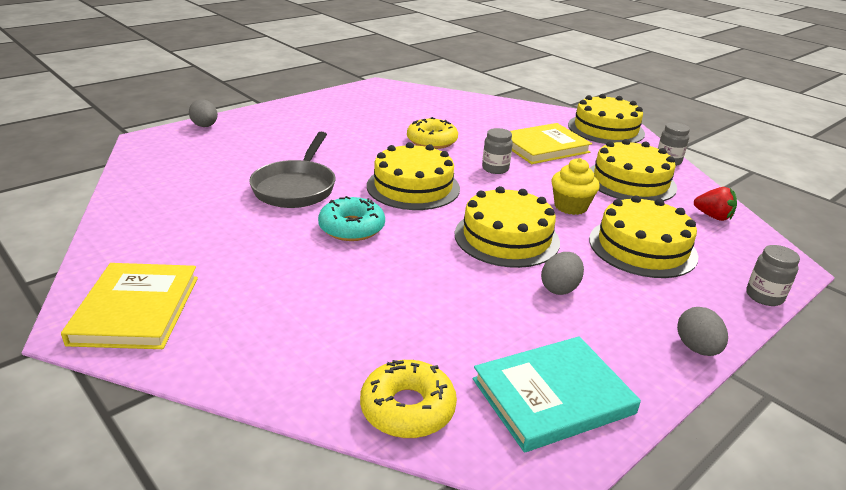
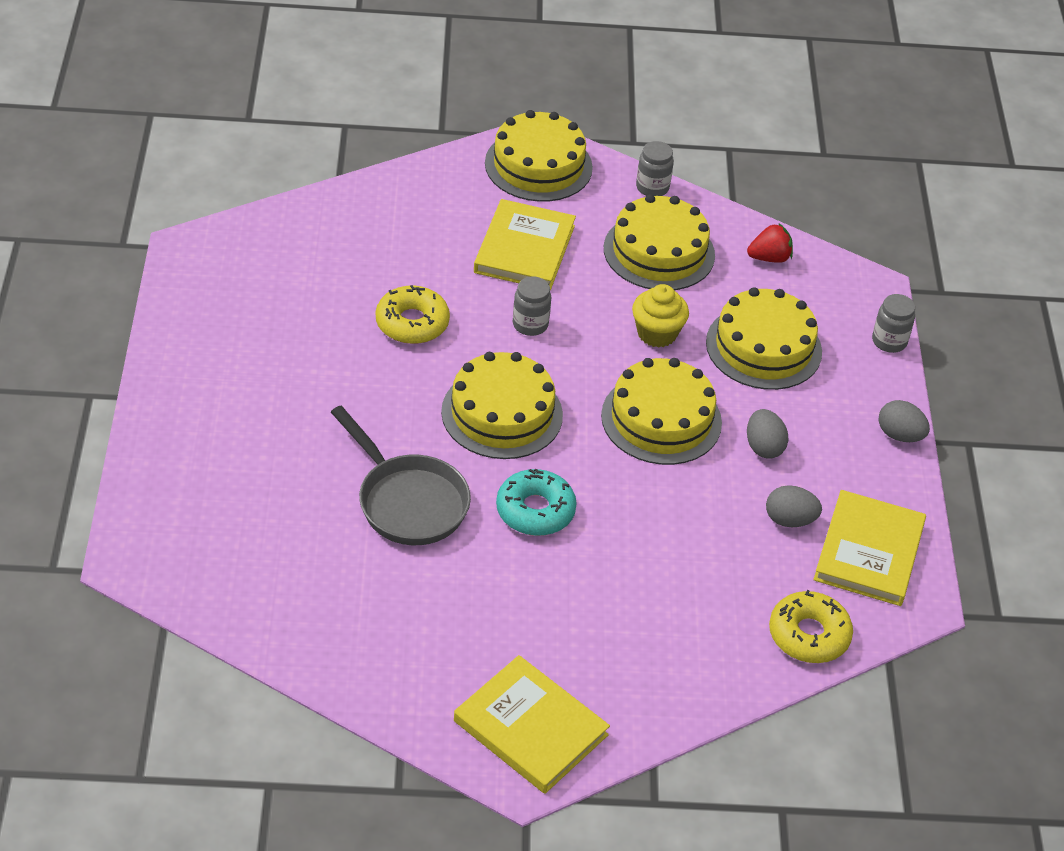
camera: 50 degrees left, 15 degrees up
(205, 126) = (146, 489): grey egg -> grey egg (789, 520)
(553, 396) = (869, 552): turquoise book -> yellow book

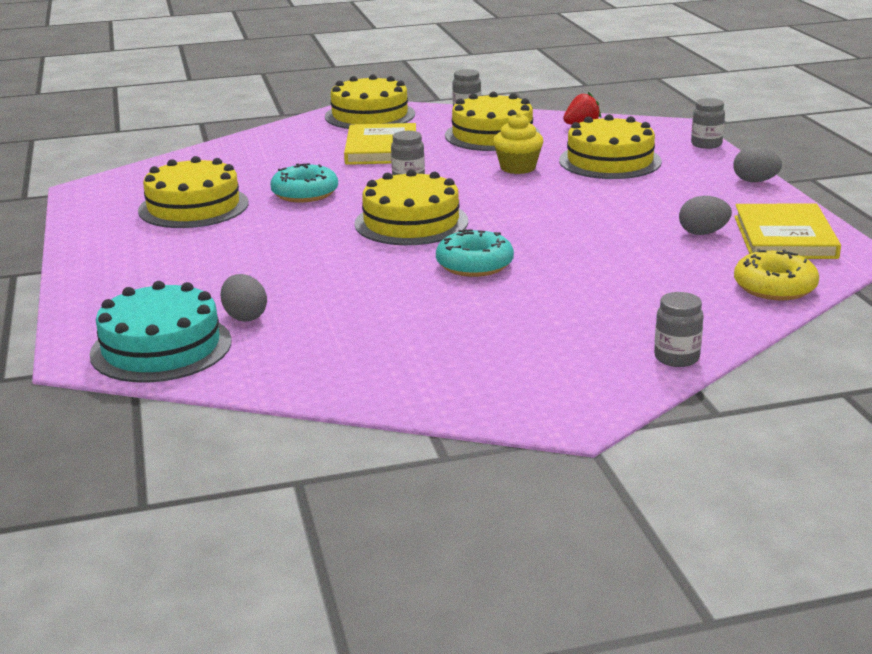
camera: 10 degrees left, 20 degrees down
(201, 564) = (161, 347): none -> turquoise cake
(407, 501) = (352, 279): grey pan -> none
(412, 323) = (305, 193): yellow donut -> turquoise donut
(530, 728) = (557, 387): yellow book -> none
(656, 718) = (676, 358): none -> grey jar
(661, 419) = (552, 204): yellow cake -> yellow cake (193, 207)
(763, 447) = (649, 203): grey egg -> grey egg (245, 316)

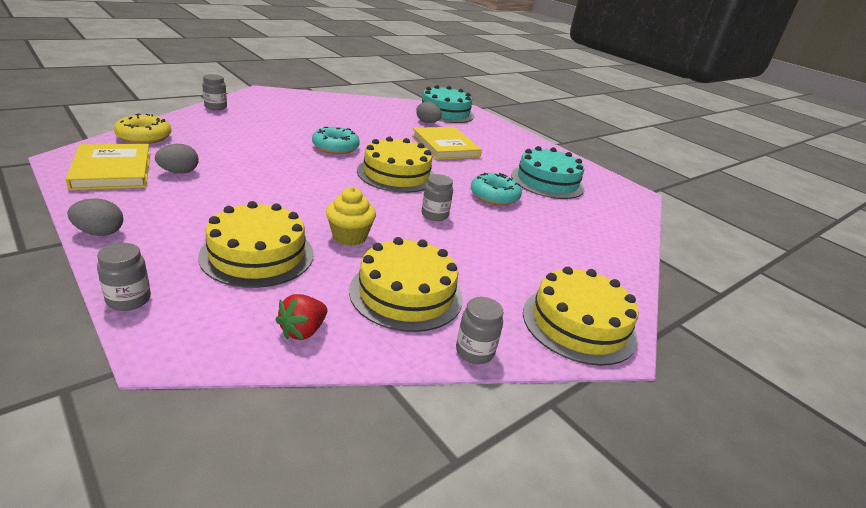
camera: 150 degrees right, 5 degrees up
(193, 207) = (547, 181): yellow cake -> turquoise cake
(381, 149) = (497, 255): yellow book -> yellow book (445, 146)

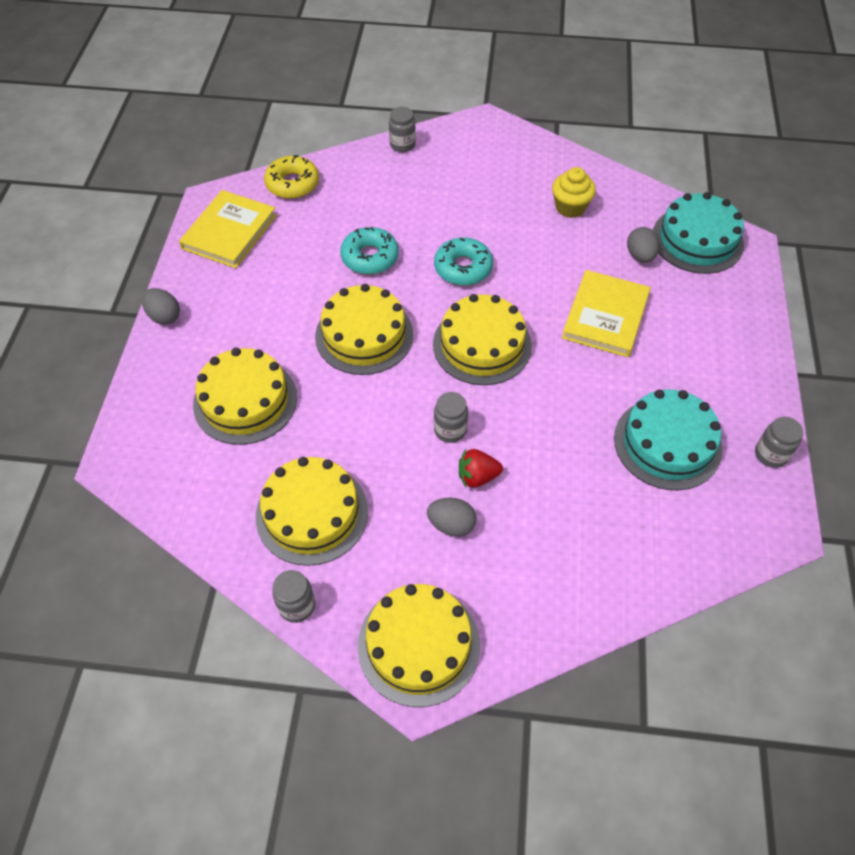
camera: 50 degrees right, 25 degrees up
(128, 300) = (130, 403): grey jar -> grey jar (770, 454)
(179, 172) = (278, 255): grey egg -> grey egg (451, 525)
(303, 331) = (203, 502): red strawberry -> red strawberry (477, 476)
(310, 191) = (364, 335): none -> yellow cake
(349, 236) = (337, 417): yellow cupcake -> yellow cupcake (570, 207)
(494, 196) = (557, 434): turquoise donut -> turquoise donut (370, 257)

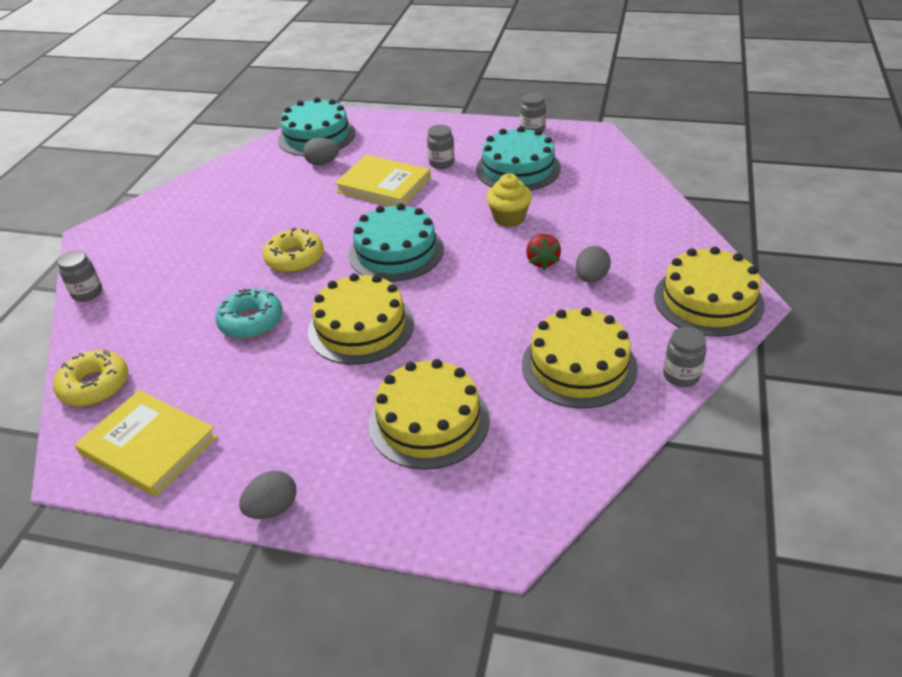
camera: 80 degrees left, 15 degrees down
(450, 430) = (490, 275): grey jar -> grey jar (441, 163)
(463, 268) = (295, 258): turquoise donut -> yellow donut
(482, 345) = (396, 252): yellow cake -> turquoise cake
(570, 207) = (246, 192): yellow cupcake -> yellow cupcake (509, 218)

